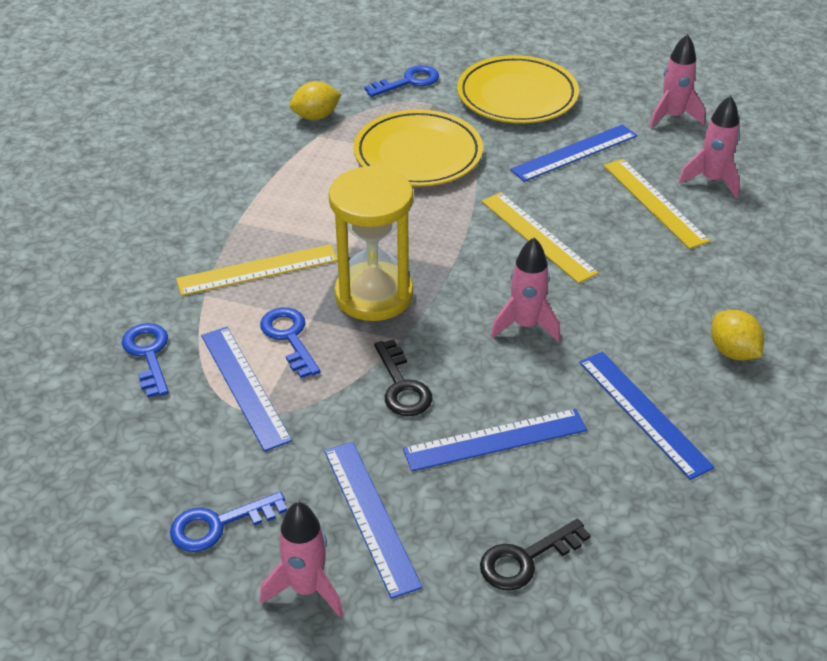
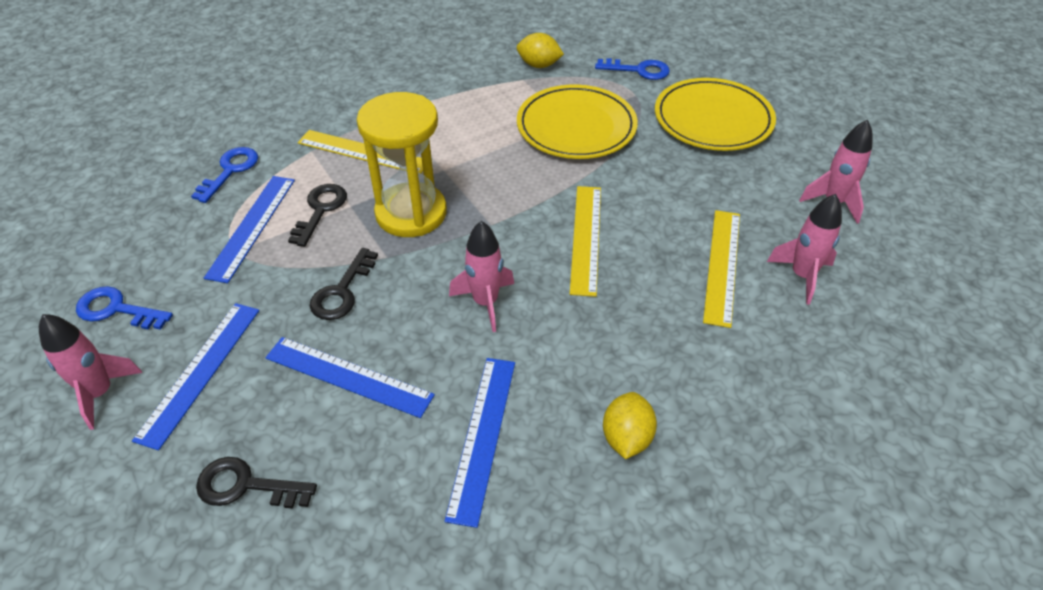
camera: 40 degrees right, 5 degrees up
(289, 337) = (320, 210): blue key -> black key
(574, 153) = (703, 188): blue ruler -> none

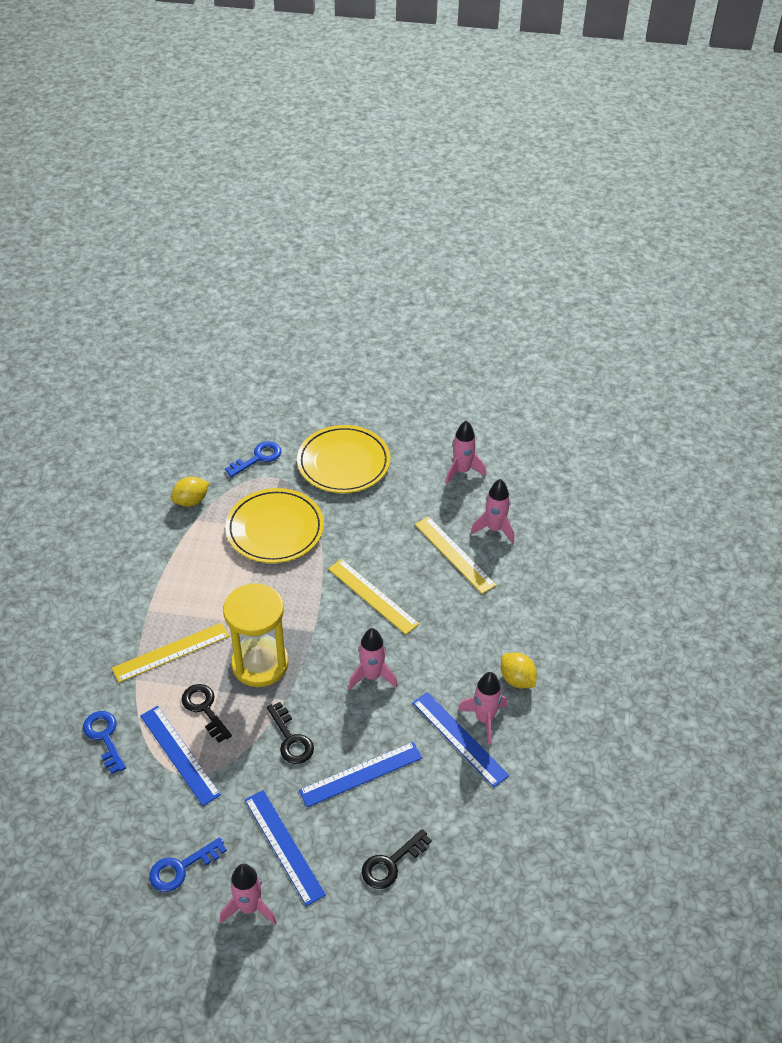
camera: 50 degrees left, 0 degrees up
(535, 443) = (484, 719): none -> pink rocket

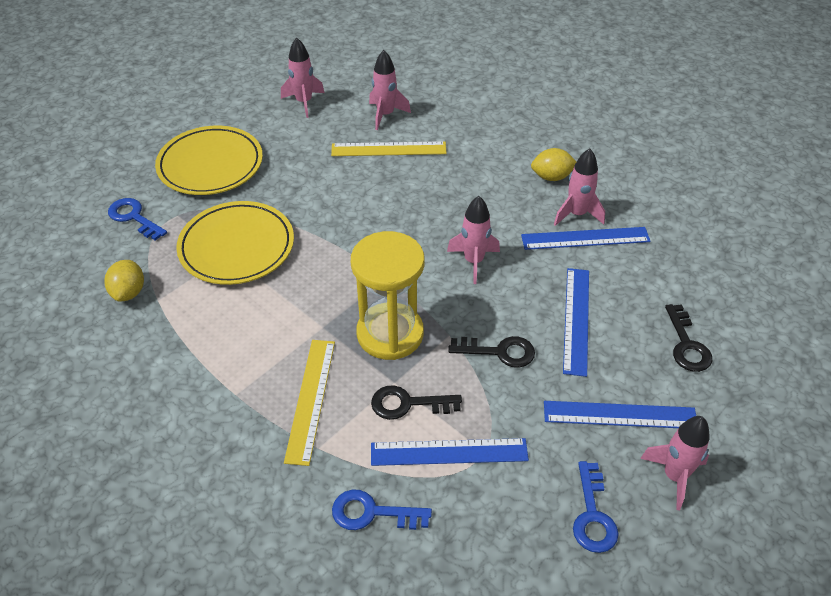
camera: 55 degrees left, 0 degrees up
(258, 458) = (134, 217): blue key -> blue key turned 45 degrees counterclockwise
(373, 596) = (384, 219): yellow ruler -> none

